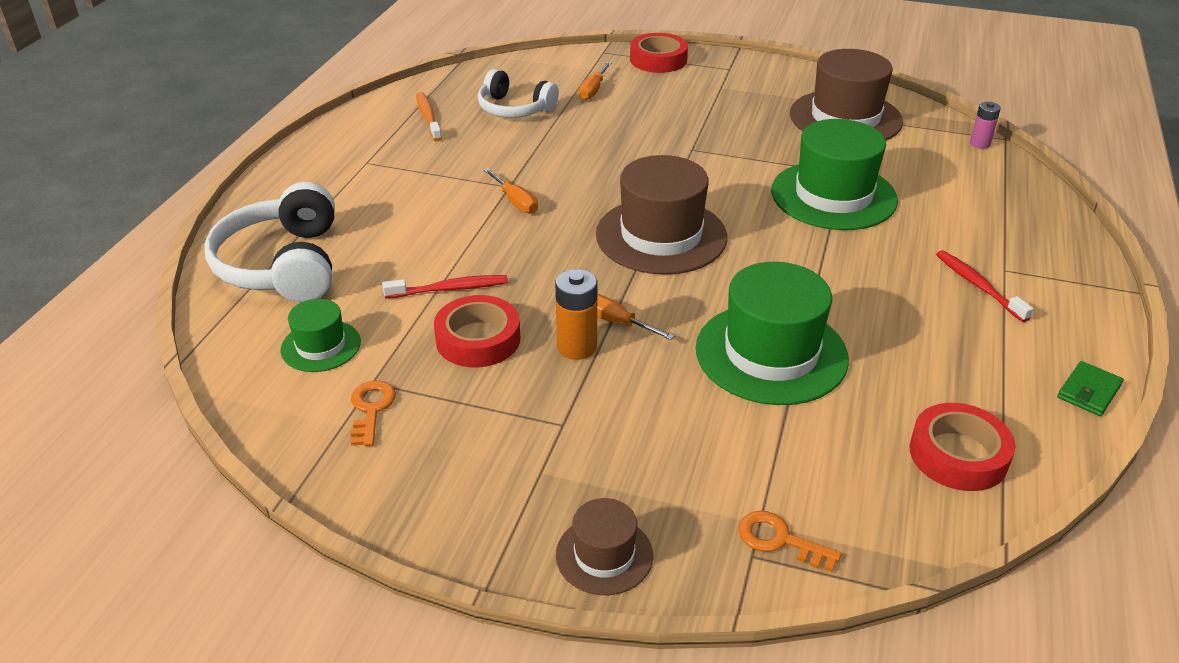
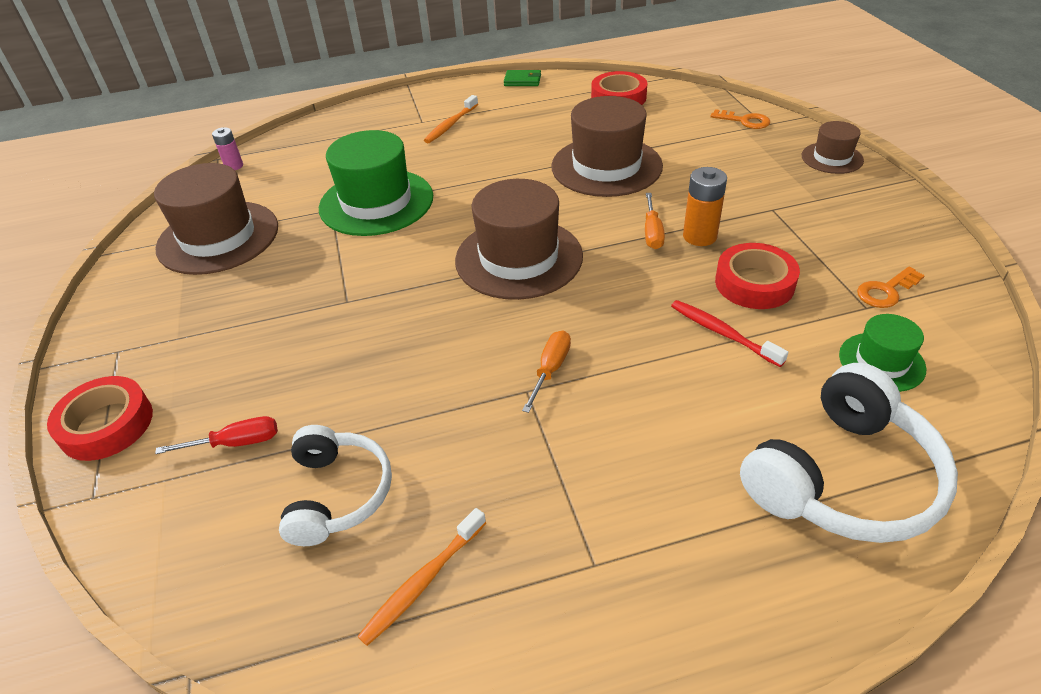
camera: 120 degrees left, 5 degrees up
(593, 90) = (235, 443): orange screwdriver -> red screwdriver
(771, 353) = (606, 166): green hat -> brown hat
(779, 540) = (745, 121): orange key -> orange key turned 60 degrees counterclockwise
(978, 286) = (451, 125): red toothbrush -> orange toothbrush

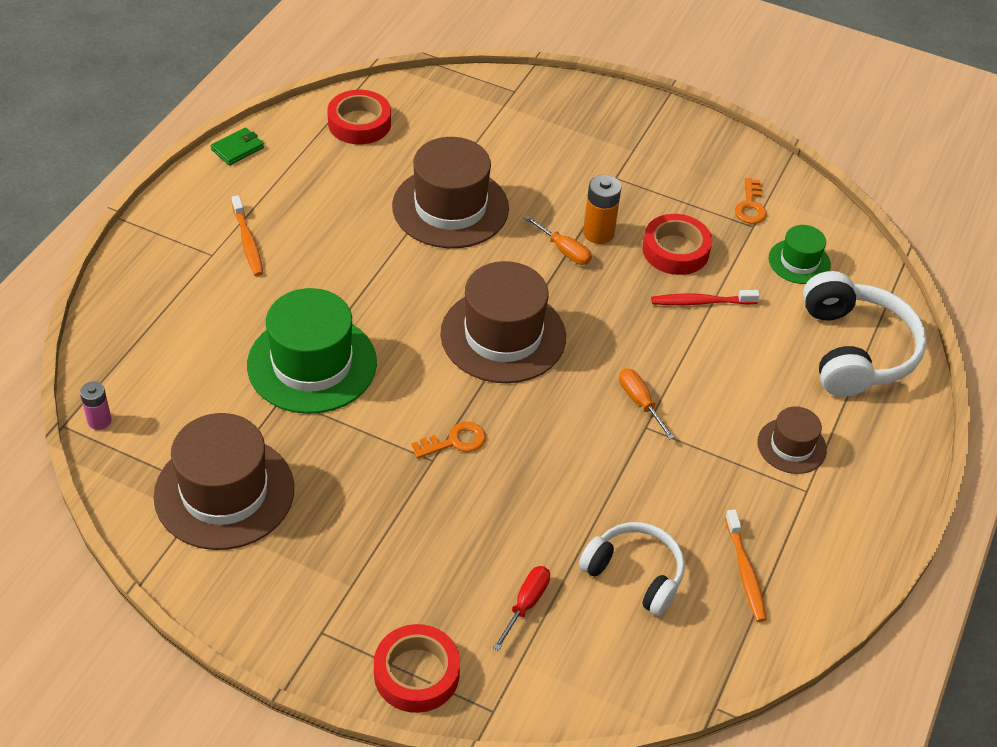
camera: 55 degrees left, 5 degrees up
(745, 121) = (496, 95): orange key -> orange key (455, 441)
(832, 158) = (600, 102): brown hat -> brown hat (791, 446)

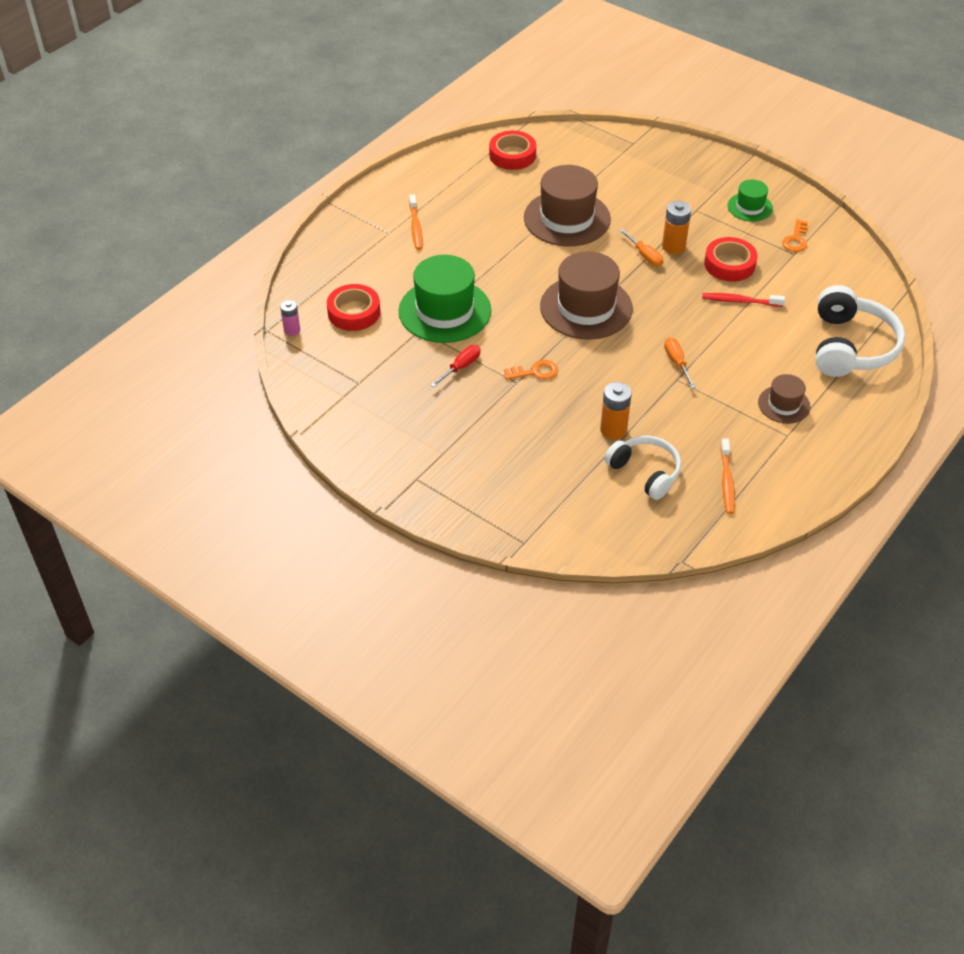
camera: 15 degrees right, 0 degrees up
(224, 492) = (368, 384): brown hat -> none
(237, 149) = (420, 164): green wallet -> none
(416, 673) = (476, 512): red tape -> red tape (354, 312)
(526, 604) = (562, 481): red screwdriver -> red screwdriver (461, 367)
(578, 515) = (613, 430): none -> orange battery
(799, 262) = (823, 282): green hat -> green hat (750, 207)

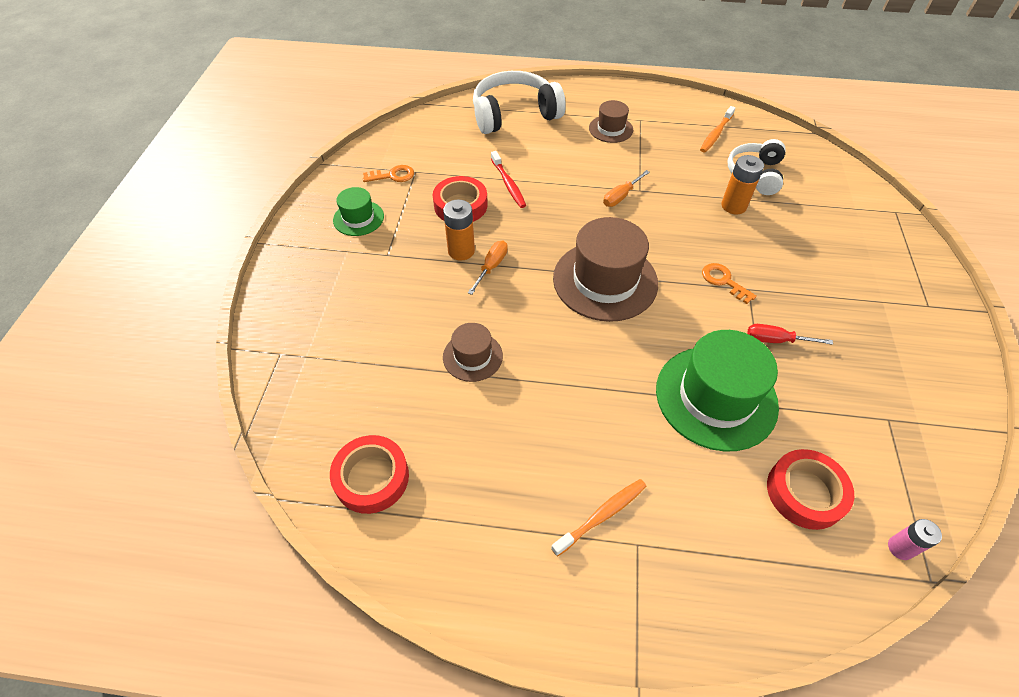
camera: 120 degrees left, 5 degrees up
(567, 218) = (472, 356): brown hat -> brown hat, size x0.52
(727, 481) = (716, 134): orange toothbrush -> orange toothbrush turned 150 degrees clockwise

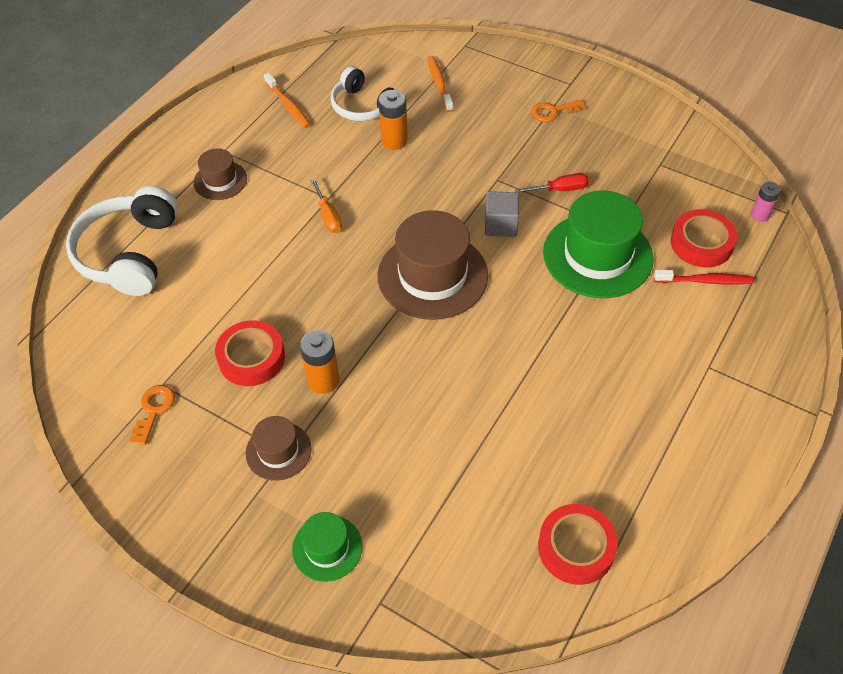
camera: 65 degrees left, 0 degrees up
(358, 218) = (207, 467): green hat -> green hat (327, 548)
(472, 356) = (472, 417): brown hat -> brown hat (278, 451)
(491, 267) = (362, 361): orange screwdriver -> none
(508, 184) = (246, 302): red toothbrush -> red toothbrush (705, 281)
(601, 515) = (676, 380): orange toothbrush -> orange toothbrush (439, 83)
(696, 309) = (501, 225): none -> grey cube
(723, 281) = (479, 192): orange key -> orange key (553, 111)
(776, 340) = (559, 189): red screwdriver -> red screwdriver turned 135 degrees counterclockwise

